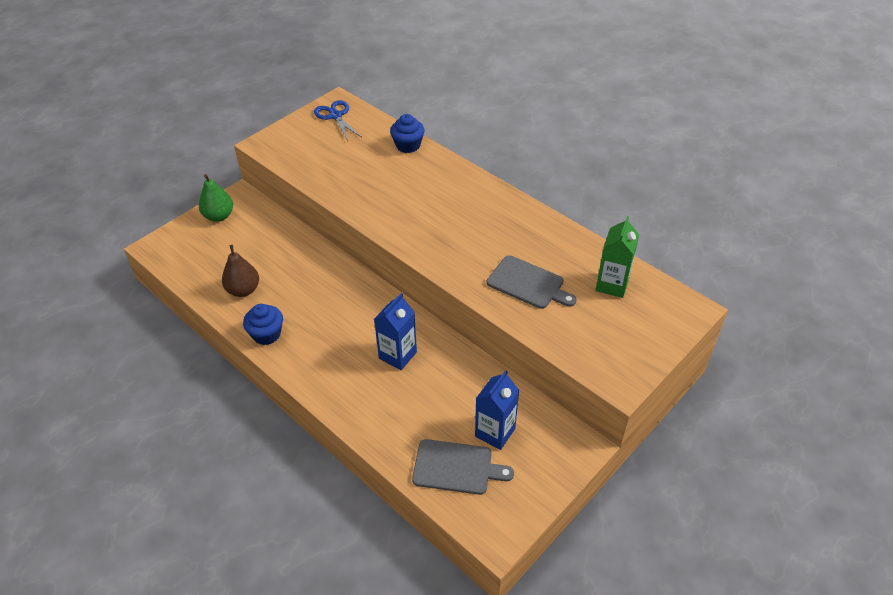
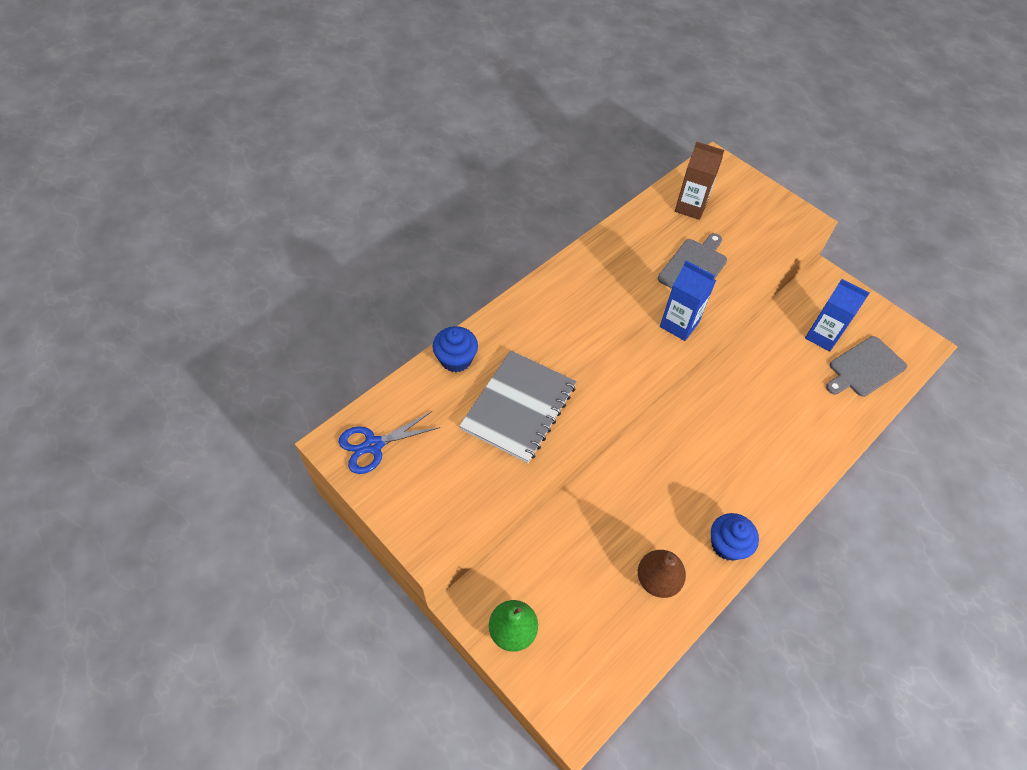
camera: 90 degrees left, 10 degrees up
(366, 178) = (519, 407): none -> grey notebook
(397, 355) = (743, 410): blue carton -> blue carton (679, 324)
(456, 467) = (865, 368): grey cutting board -> grey cutting board turned 135 degrees counterclockwise
(612, 285) = (690, 207): green carton -> brown carton

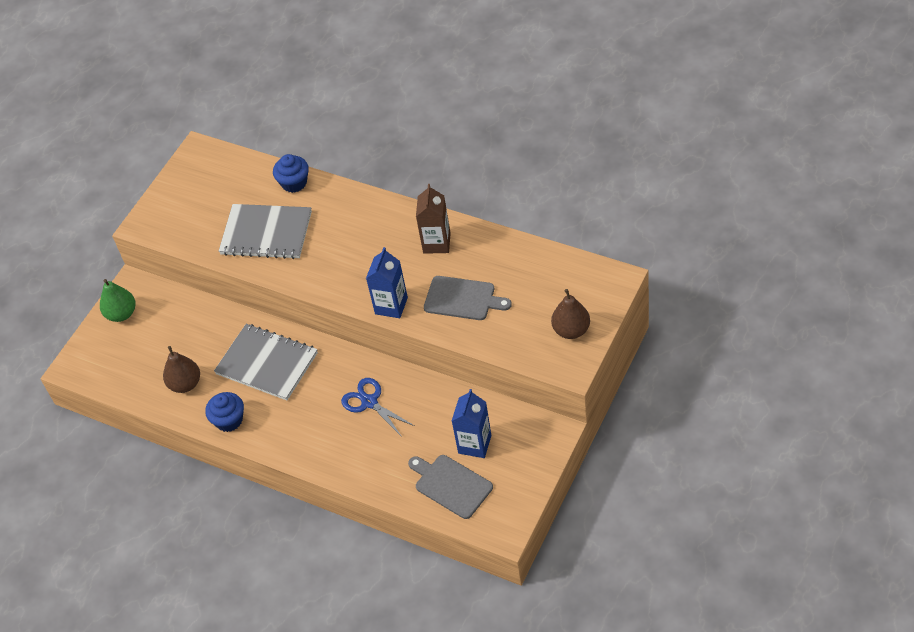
camera: 80 degrees right, 5 degrees down
(373, 445) = (203, 169): blue scissors -> blue scissors (369, 402)
(660, 483) = (267, 363): none -> grey notebook
(690, 207) = (539, 277): brown carton -> brown carton (436, 243)
(762, 206) = (571, 330): none -> brown pear

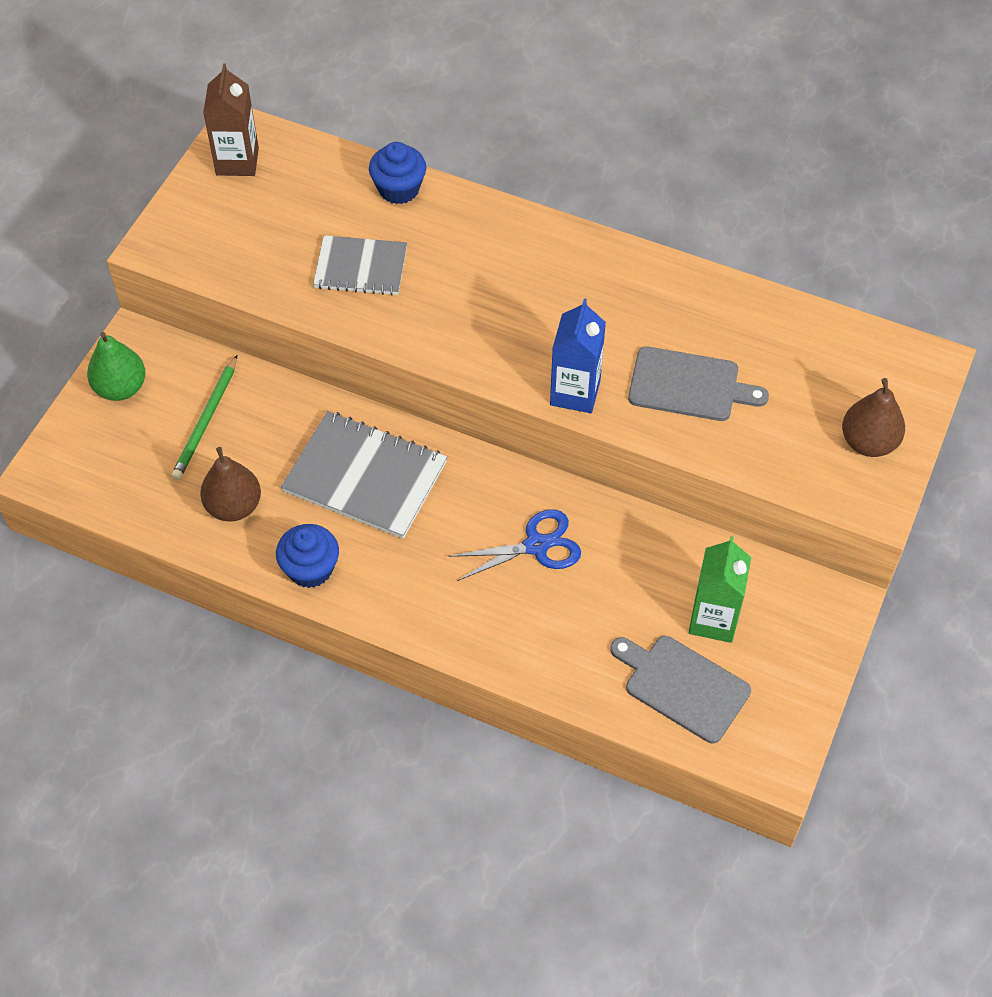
camera: 10 degrees left, 5 degrees up
(172, 332) = (206, 421): none -> green pencil
(266, 233) = (361, 268): grey notebook -> grey notebook, size x0.65
(369, 402) = (536, 545): blue scissors -> blue scissors turned 120 degrees clockwise
(436, 243) = (637, 294): brown carton -> brown carton (237, 161)
(474, 444) = (713, 619): blue carton -> green carton

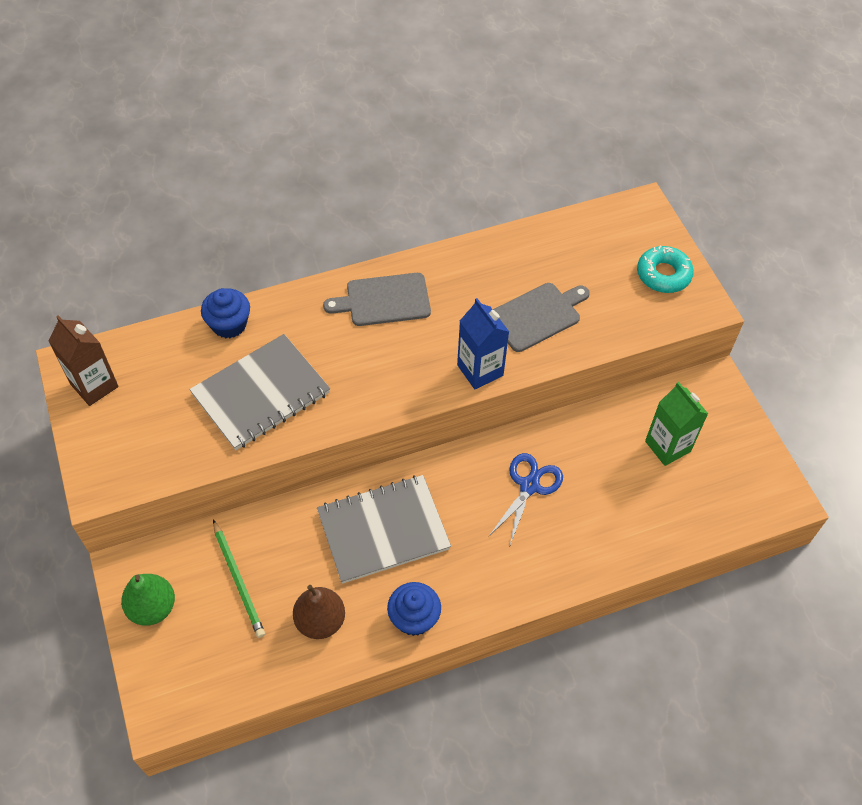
camera: 45 degrees left, 0 degrees up
(361, 268) = (261, 394): grey notebook -> grey notebook, size x1.54
(682, 686) = (694, 499): grey cutting board -> grey cutting board (384, 300)
(868, 442) = (663, 274): brown pear -> turquoise donut

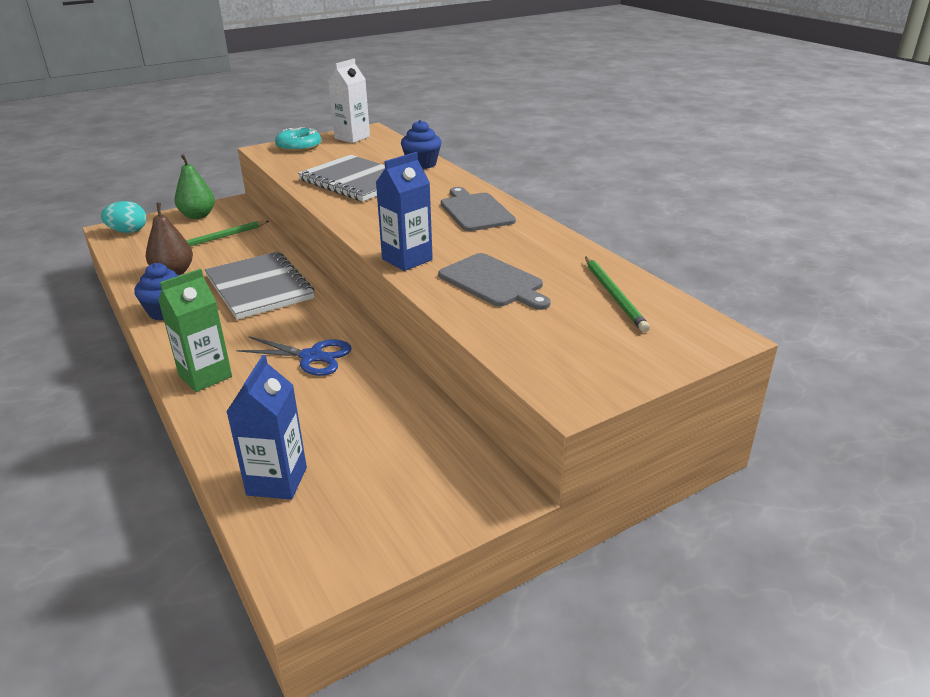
camera: 80 degrees right, 25 degrees down
(94, 385) = (352, 137): brown carton -> white carton
(176, 691) = (128, 231): none -> turquoise egg
(576, 245) = (614, 295): none -> green pencil
(663, 274) = (608, 359): turquoise donut -> turquoise donut (299, 146)
(667, 446) = (381, 453): green carton -> green carton (205, 376)
(691, 514) = (277, 481): none -> blue carton

